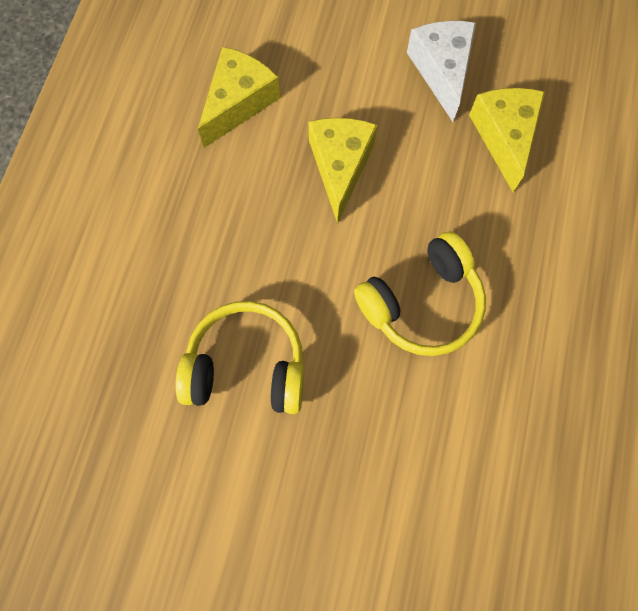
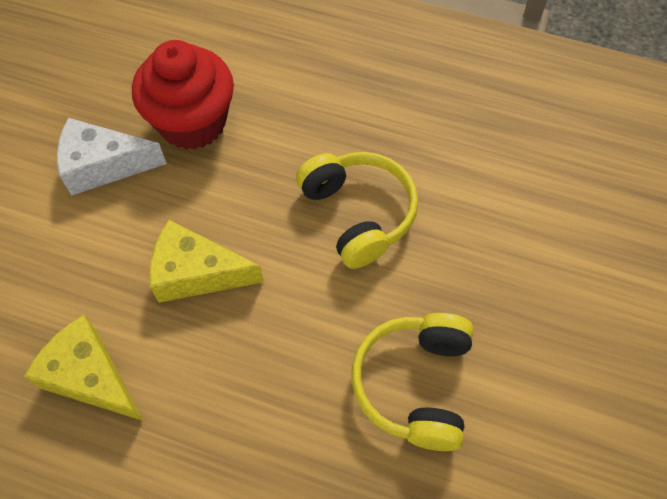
camera: 85 degrees left, 10 degrees down
(504, 137) = (192, 122): yellow cheese -> red cupcake

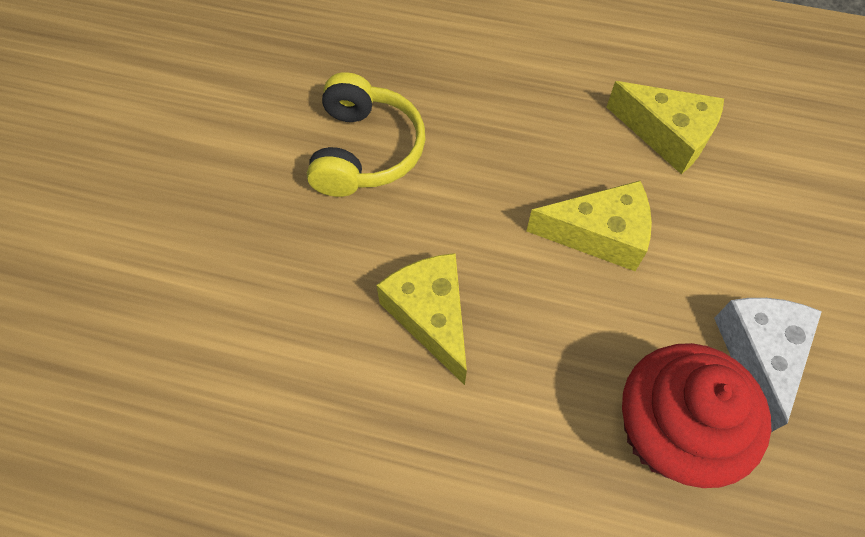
camera: 175 degrees right, 0 degrees up
(103, 165) = (759, 355): white cheese -> white cheese turned 75 degrees counterclockwise
(358, 214) = (431, 316): yellow headphones -> yellow cheese

